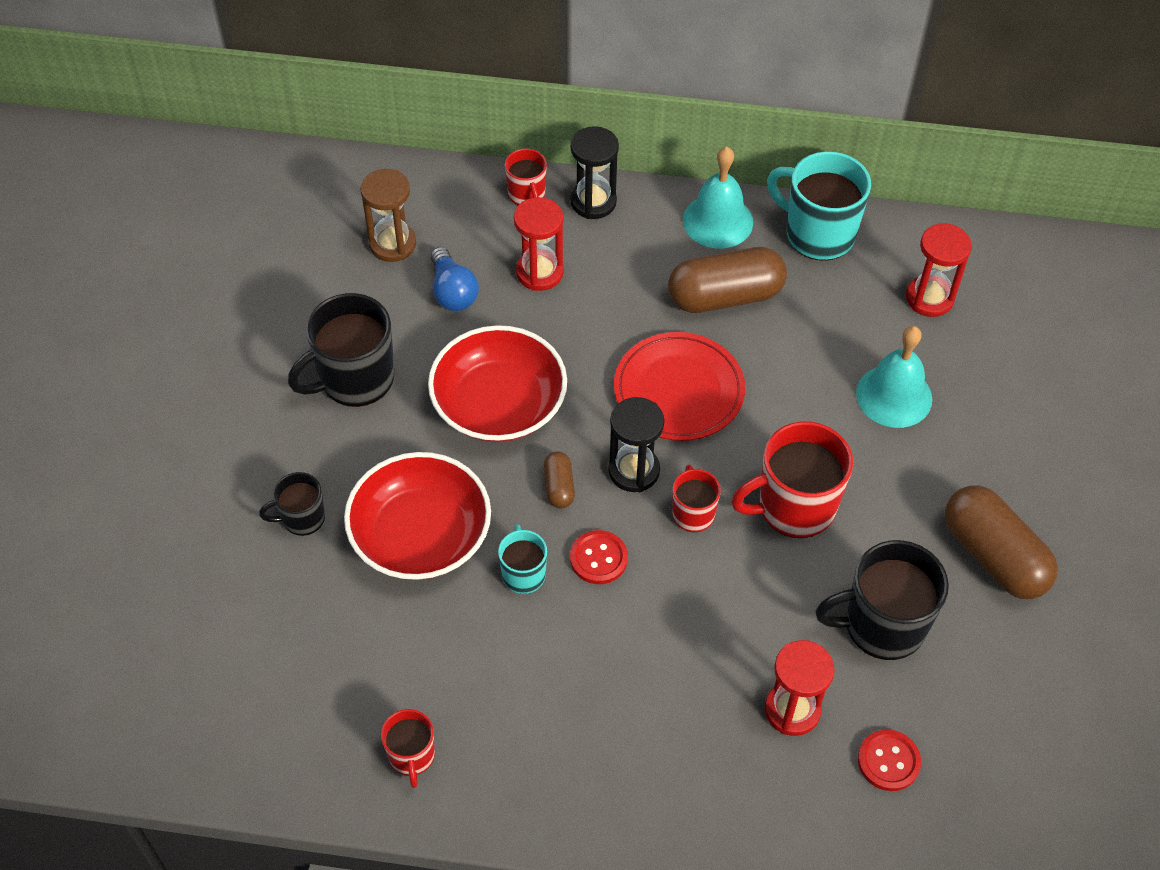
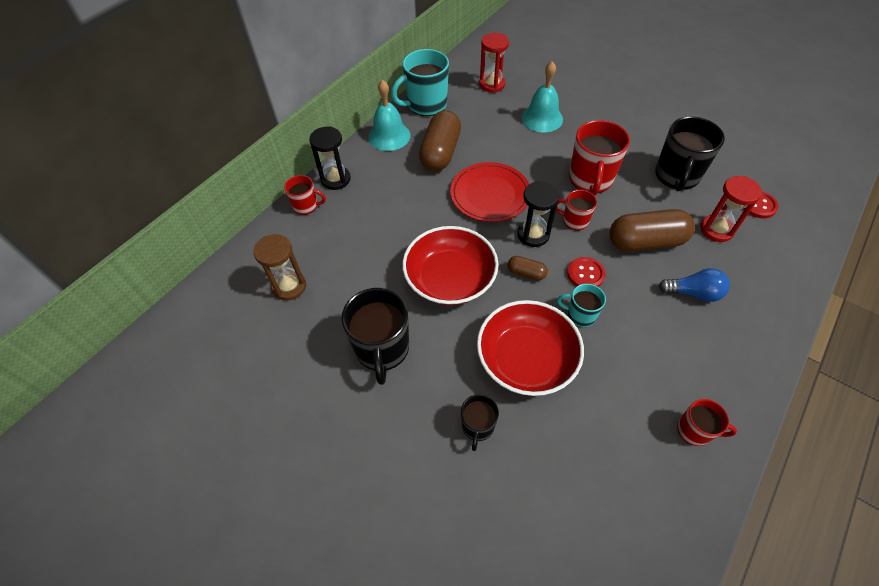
camera: 60 degrees left, 0 degrees up
(452, 291) = (350, 269): blue light bulb -> blue light bulb (693, 293)
(539, 272) = (367, 222): red hourglass -> none
(993, 556) = (651, 123): brown capsule -> brown capsule (645, 242)

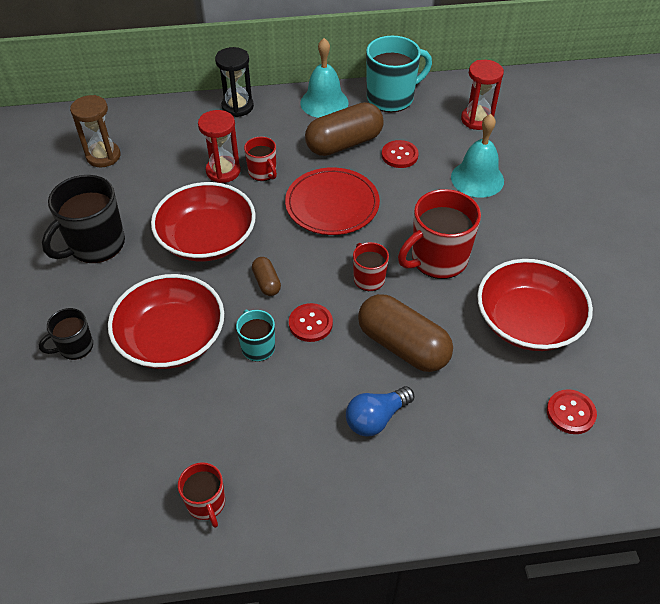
camera: 45 degrees right, 5 degrees down
(306, 206) = (191, 111): red mug -> red mug (263, 173)
(426, 104) = (391, 98): turquoise mug -> turquoise mug turned 135 degrees clockwise
(482, 136) = (399, 155): none -> red button
(533, 234) = (317, 261): black hourglass -> none
(676, 176) = (527, 321): black mug -> red bowl
(693, 293) = (376, 418): blue light bulb -> blue light bulb turned 90 degrees clockwise
(716, 230) = (488, 394): red hourglass -> red hourglass (223, 171)

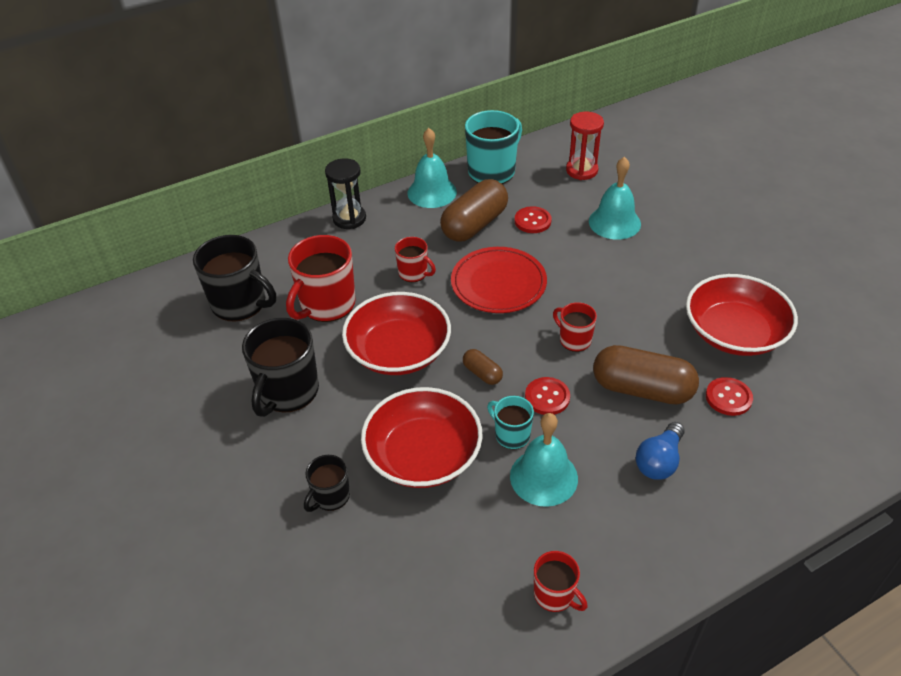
camera: 20 degrees left, 5 degrees down
(103, 156) = (240, 304): brown hourglass -> black mug
(223, 171) = (374, 283): red hourglass -> none
(262, 395) = (543, 477): none -> turquoise bell
(437, 259) = (624, 304): red mug -> red mug (326, 305)
(570, 413) = (816, 398): red button -> red button (728, 397)

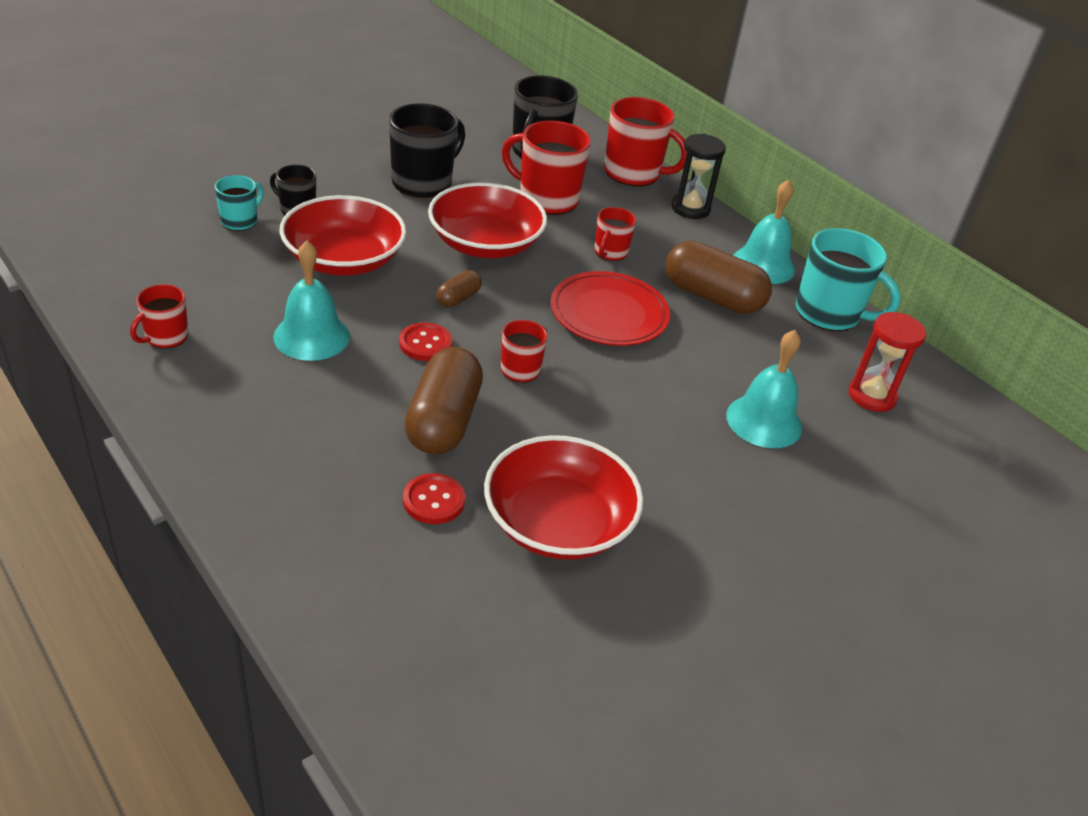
camera: 75 degrees right, 5 degrees down
(288, 392) = (423, 182): black mug -> black mug turned 120 degrees clockwise
(289, 245) = (634, 173): none -> red mug
(511, 435) = (370, 316): turquoise mug -> turquoise mug (240, 221)
(532, 221) = (737, 345): red button -> none
(659, 461) = (329, 425): blue light bulb -> none

